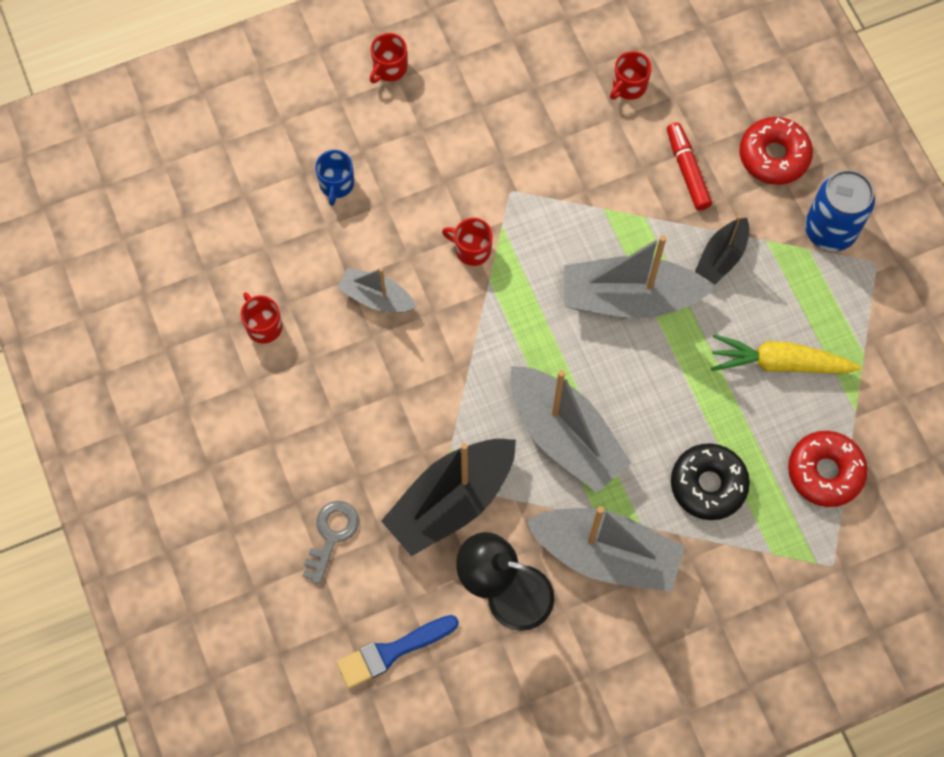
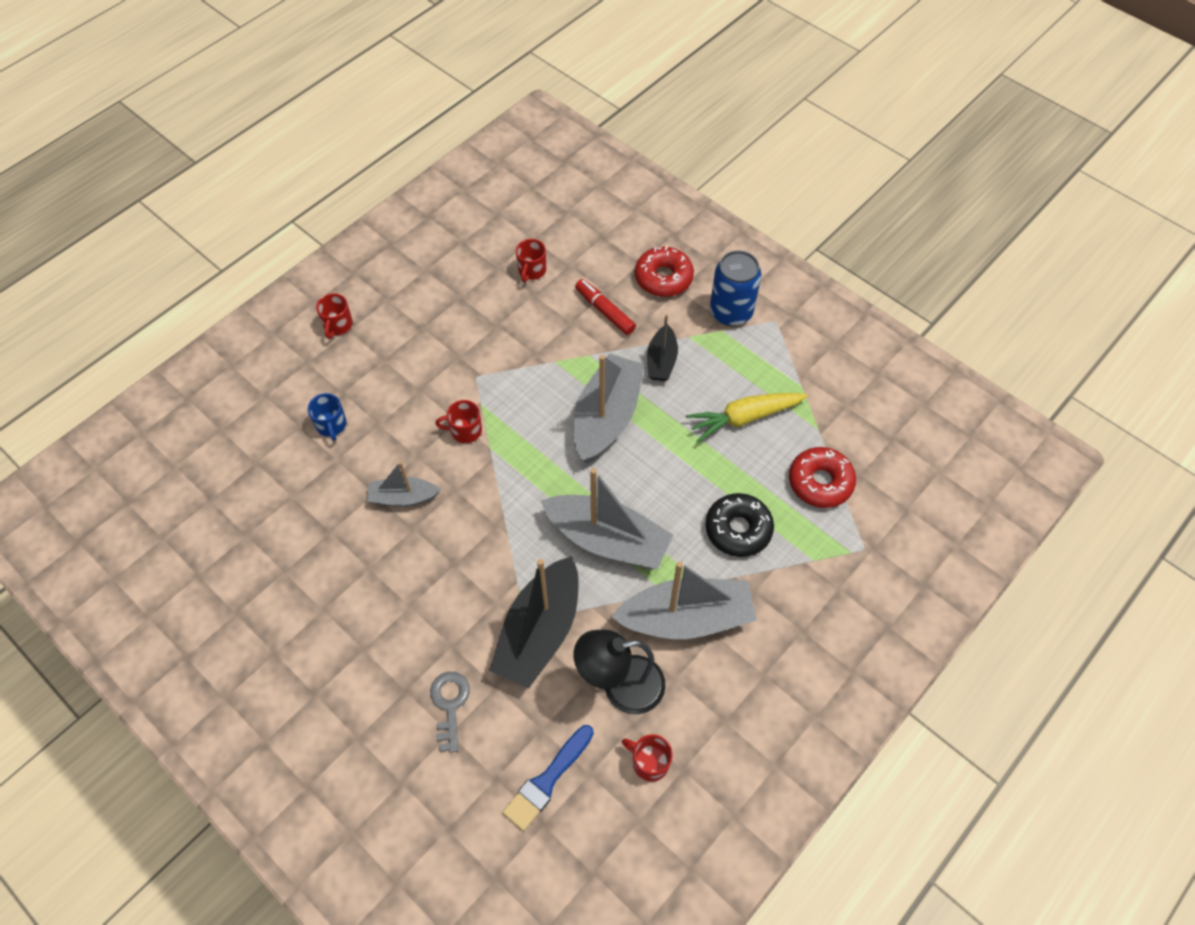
camera: 25 degrees left, 10 degrees down
(263, 326) = (316, 558): red mug -> red mug (649, 762)
(629, 298) = (607, 417): grey boat -> grey boat turned 135 degrees clockwise

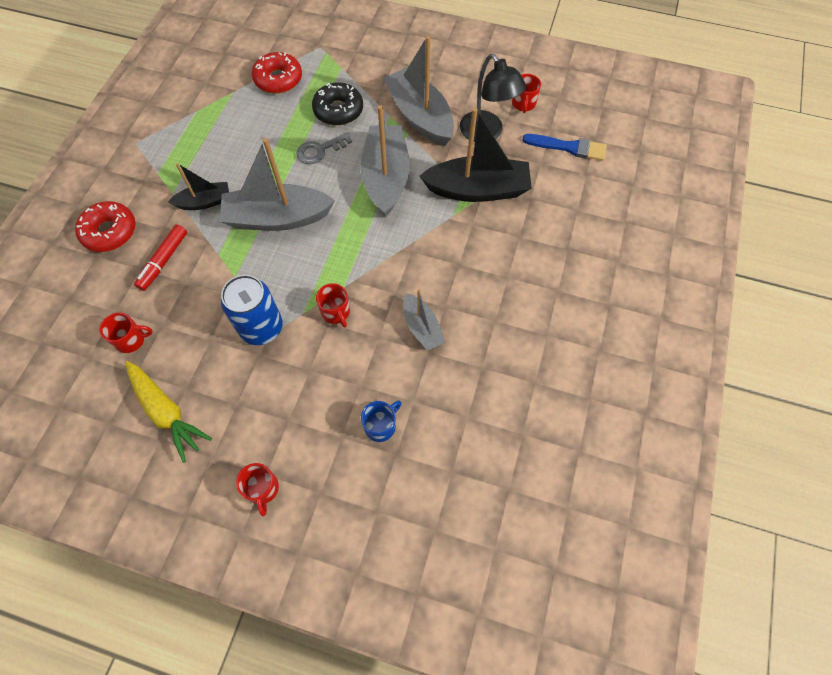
camera: 115 degrees left, 5 degrees up
(338, 325) = (262, 489): red mug -> red mug turned 90 degrees clockwise
(449, 705) = (559, 218): grey key -> grey key (320, 150)
(731, 312) = (135, 173): blue can -> blue can (261, 328)
(743, 418) = (241, 134): yellow carrot -> yellow carrot (167, 412)

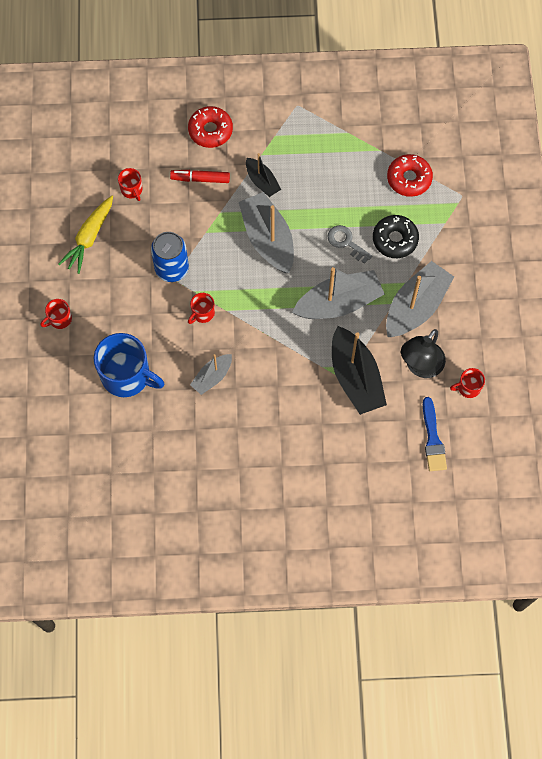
camera: 70 degrees right, 5 degrees up
(381, 426) = (127, 376): blue mug -> blue mug, size x2.11

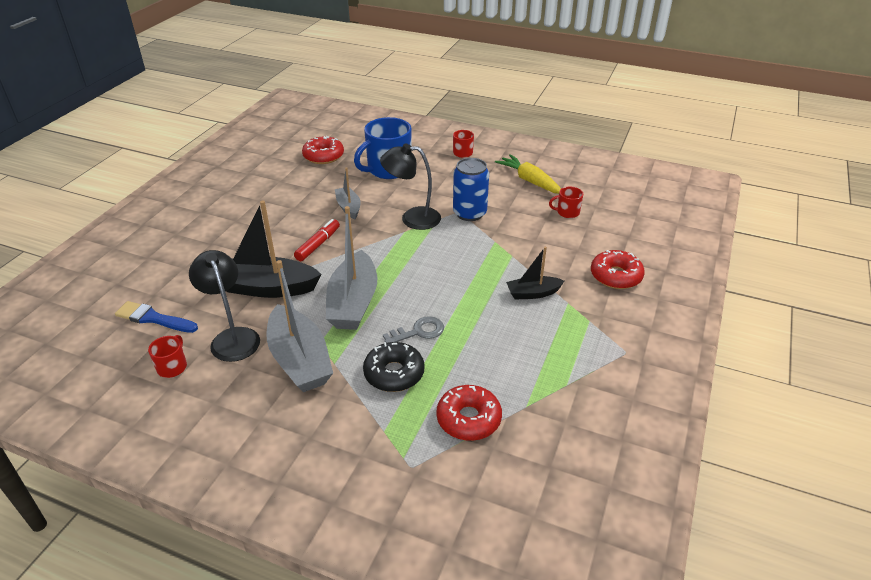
camera: 115 degrees right, 30 degrees down
(129, 454) = (323, 156): none -> red donut
(200, 179) = (558, 254): red marker -> red marker (318, 244)
(202, 313) = (412, 218): red mug -> black lamp
(268, 239) = (461, 277): grey boat -> none

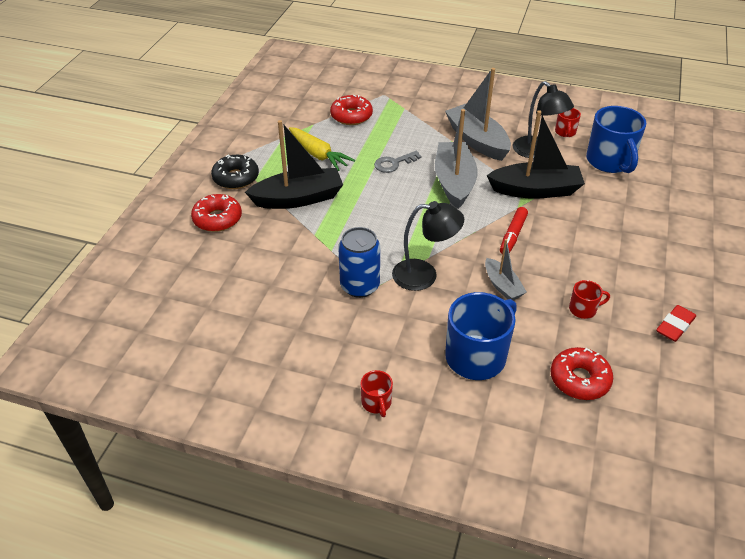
camera: 175 degrees right, 5 degrees up
(153, 318) = (610, 161): blue brush -> blue mug
(232, 178) = (675, 326): none -> red eraser
(394, 373) = (406, 136): black donut -> black donut (236, 178)
(529, 181) = (283, 347): yellow carrot -> yellow carrot (318, 155)
(533, 293) = (298, 198): black boat -> black boat, size x1.83
(567, 212) = (245, 294): red mug -> red mug (583, 309)

